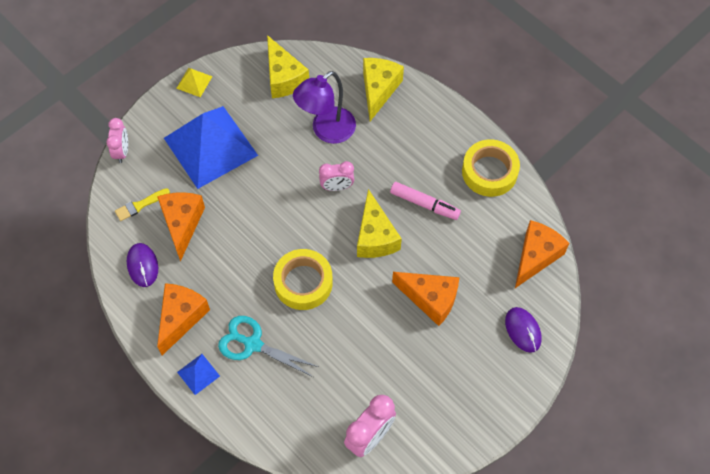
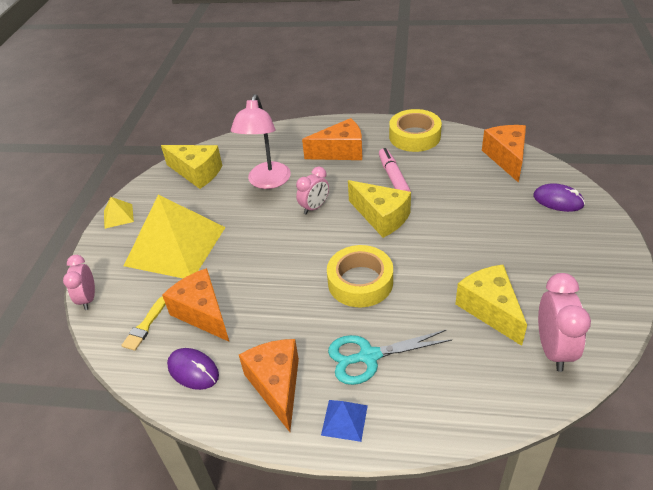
camera: 35 degrees left, 20 degrees down
(122, 151) = (88, 299): pink clock -> pink clock turned 150 degrees counterclockwise
(210, 146) = (175, 246): blue pyramid -> yellow pyramid
(326, 131) = (267, 182): purple lamp -> pink lamp
(378, 90) = (281, 140): yellow cheese -> yellow cheese (490, 309)
(424, 204) = (393, 177): pink marker -> pink marker turned 90 degrees counterclockwise
(430, 299) = (471, 226): orange cheese -> orange cheese (340, 152)

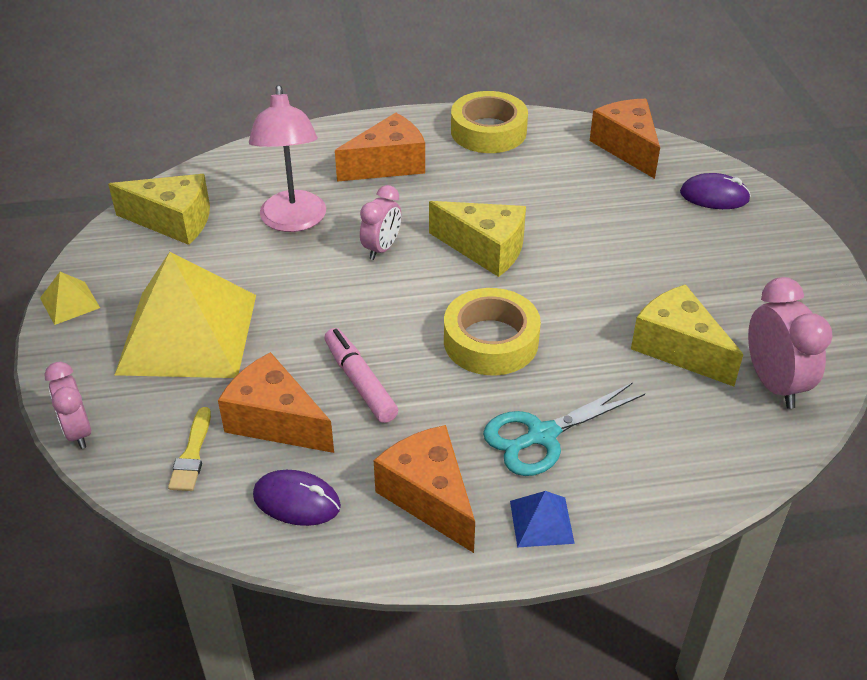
camera: 20 degrees left, 0 degrees up
(393, 177) = (480, 192): pink marker -> pink marker (360, 382)

